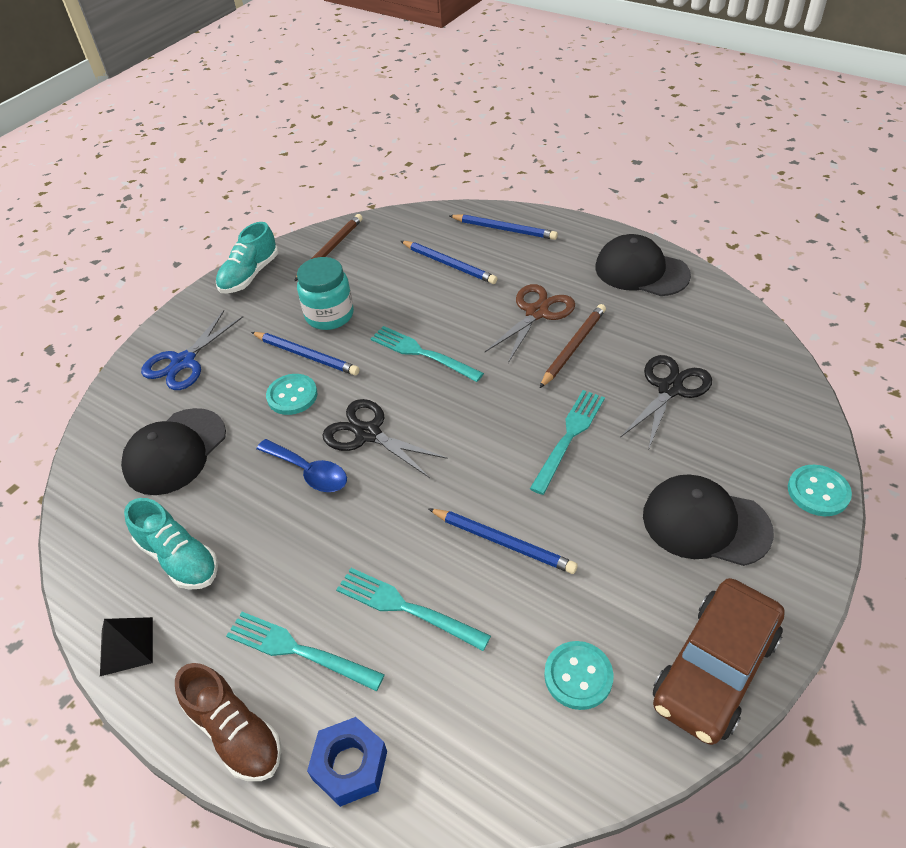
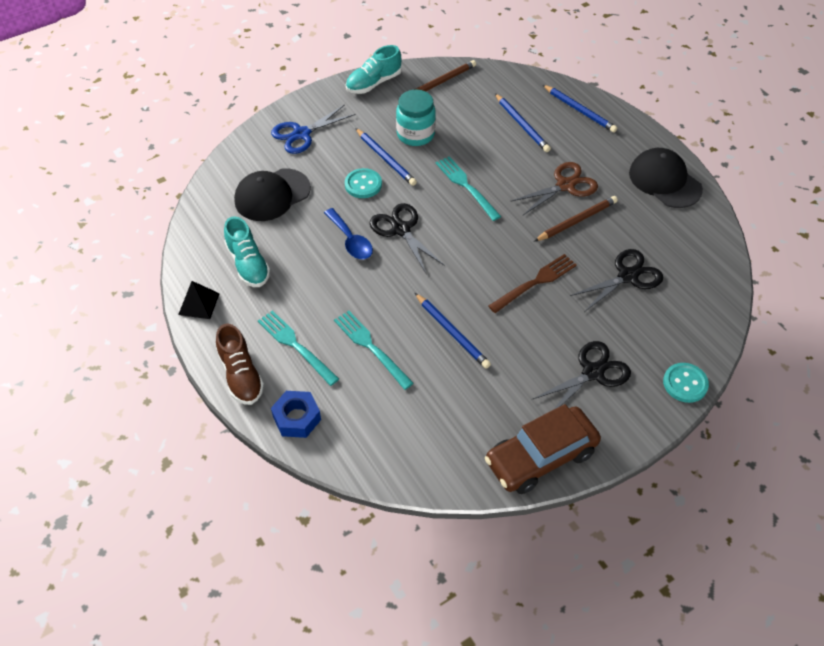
camera: 20 degrees right, 5 degrees up
(569, 436) = (535, 282): turquoise fork -> brown fork
(578, 676) = (454, 426): turquoise button -> none
(705, 523) = (592, 372): black cap -> black scissors

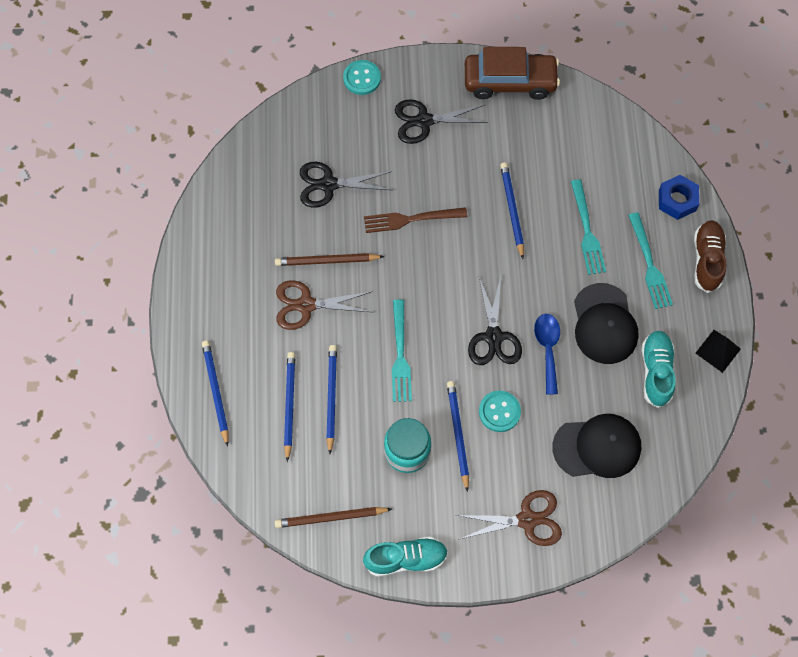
camera: 150 degrees left, 15 degrees up
(302, 134) = (527, 520): blue scissors -> brown scissors
(495, 141) = (331, 397): none -> blue pencil
(664, 181) = (210, 260): black cap -> black cap (604, 324)

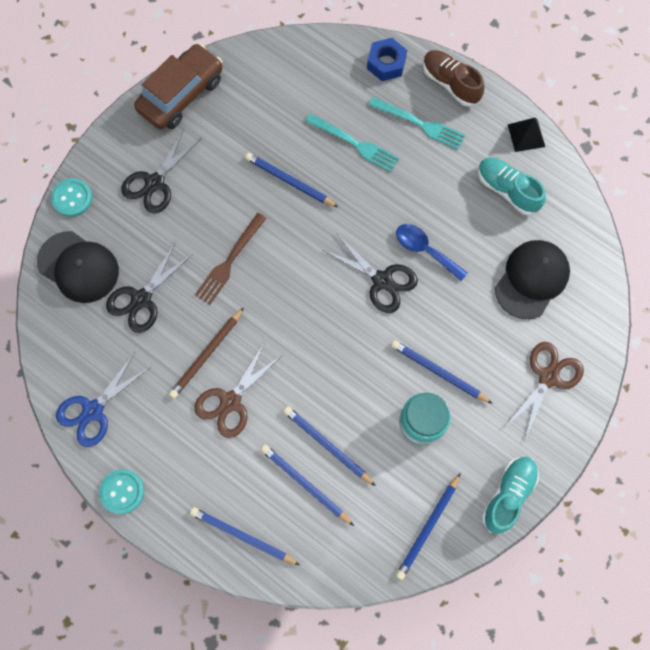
camera: 50 degrees left, 5 degrees up
(221, 220) = (93, 410): none -> blue scissors
(331, 517) = (428, 527): brown pencil -> blue pencil
(400, 356) = (337, 363): turquoise fork -> none
(499, 412) = (446, 326): turquoise button -> turquoise button (122, 491)
(604, 324) = (439, 194): black cap -> black cap (78, 267)

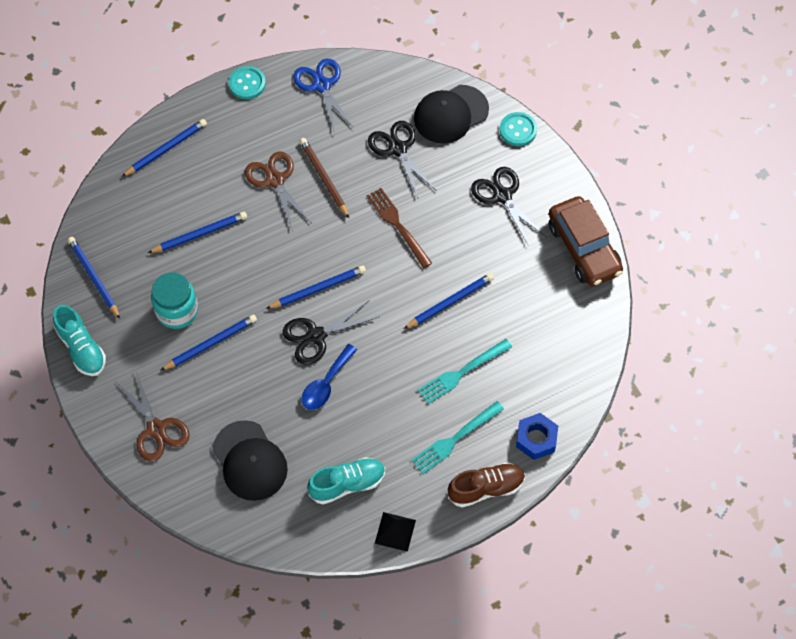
camera: 115 degrees right, 10 degrees down
(305, 484) = (179, 206): blue pencil -> blue pencil (318, 289)
(425, 250) = (326, 384): blue spoon -> blue spoon turned 150 degrees clockwise

